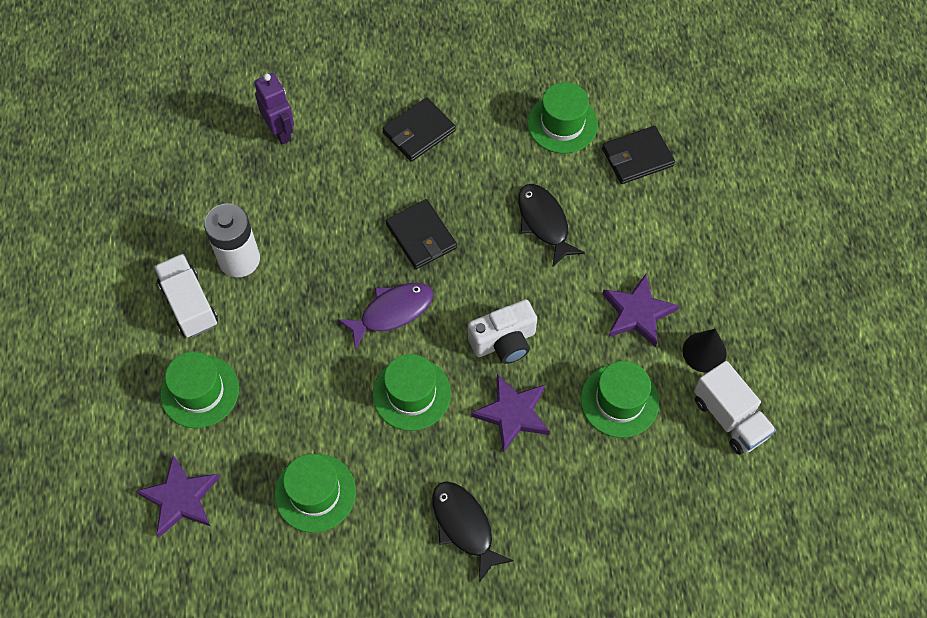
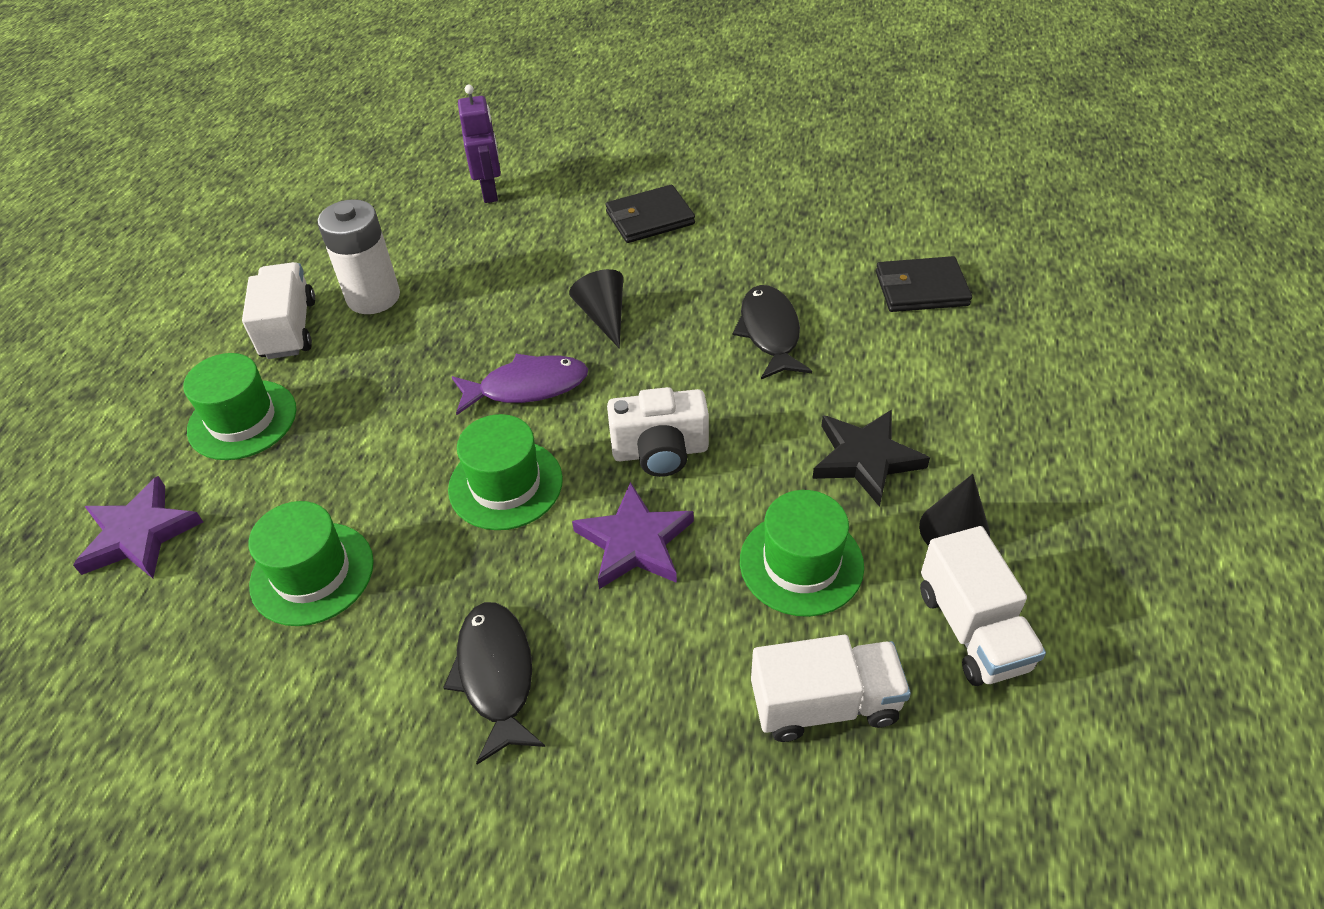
camera: 20 degrees right, 15 degrees down
(421, 236) = (603, 316): black wallet -> black cone
(562, 124) = (832, 240): green hat -> none
(637, 313) = (865, 459): purple star -> black star
(659, 488) = (824, 704): none -> white truck

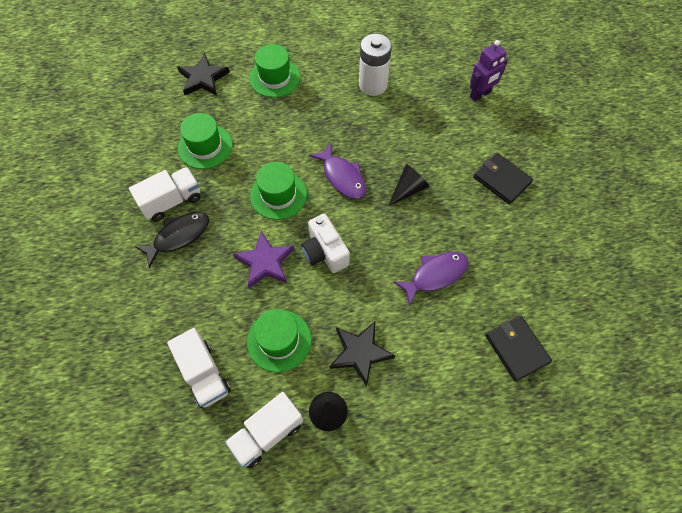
camera: 65 degrees right, 15 degrees up
(139, 534) = (203, 78): purple star -> black star
(289, 329) = (336, 64): white truck -> white truck (172, 201)
(770, 332) = (435, 275): black fish -> purple fish

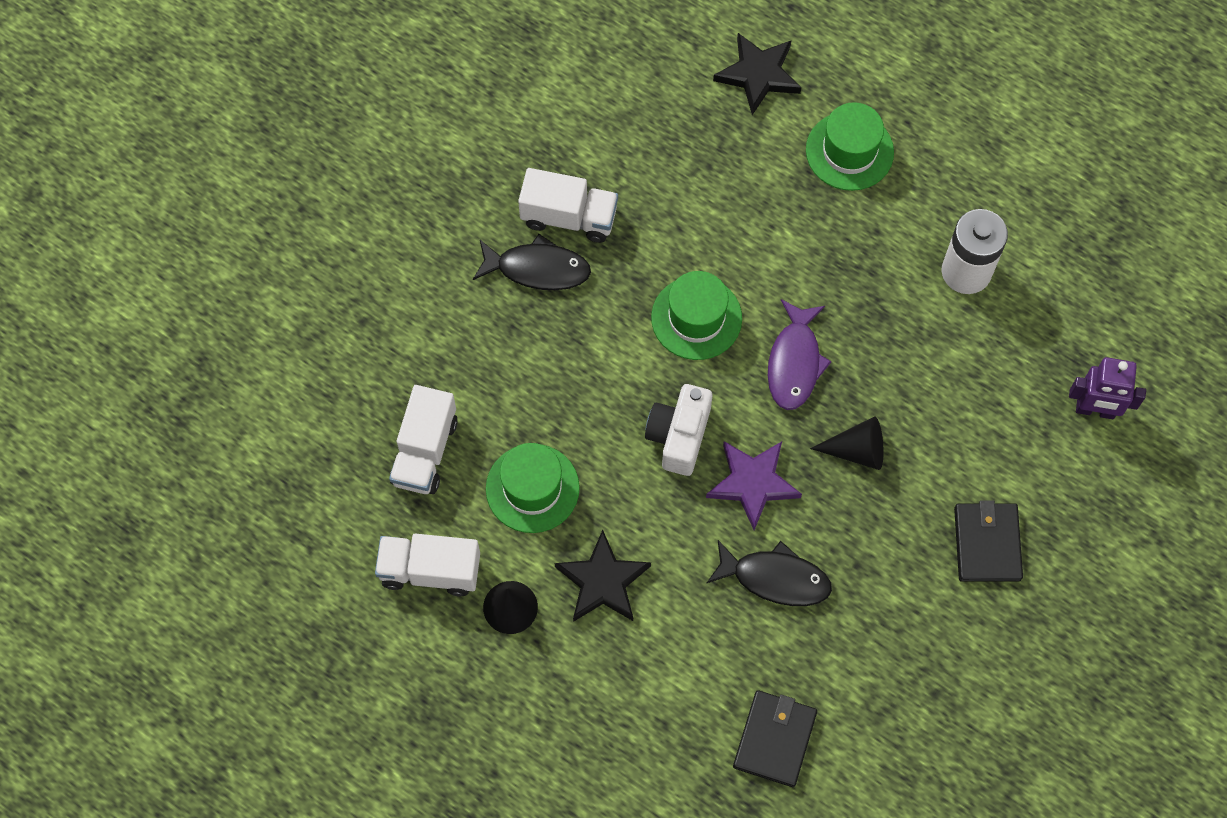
camera: 45 degrees right, 5 degrees up
(205, 146) = (672, 177): green hat -> none
(265, 262) = (602, 387): purple star -> purple star (753, 483)
(435, 275) = (775, 578): purple fish -> black fish

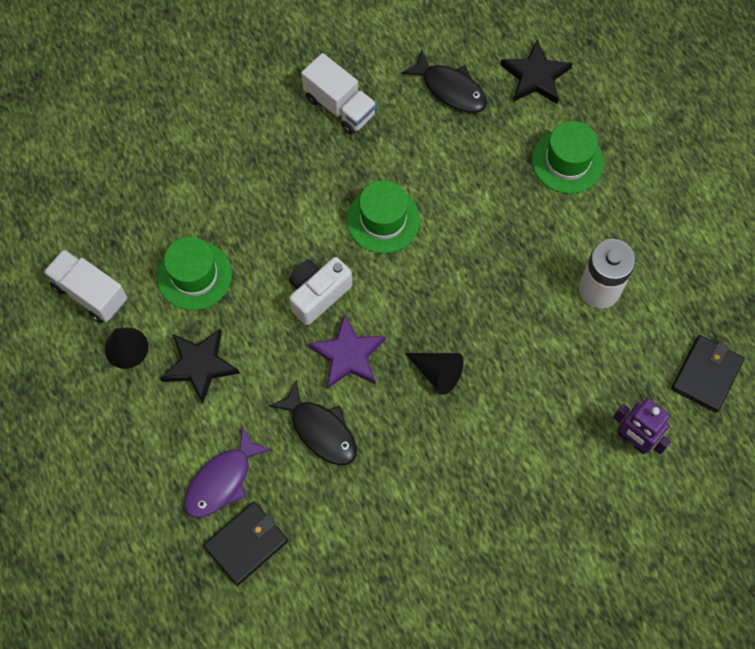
camera: 30 degrees right, 0 degrees up
(425, 451) = (139, 212): white truck -> none
(537, 269) = (295, 130): black fish -> black fish (450, 89)
(794, 362) = (432, 287): purple fish -> purple fish (222, 480)
(987, 543) = (490, 492): black wallet -> black wallet (706, 375)

